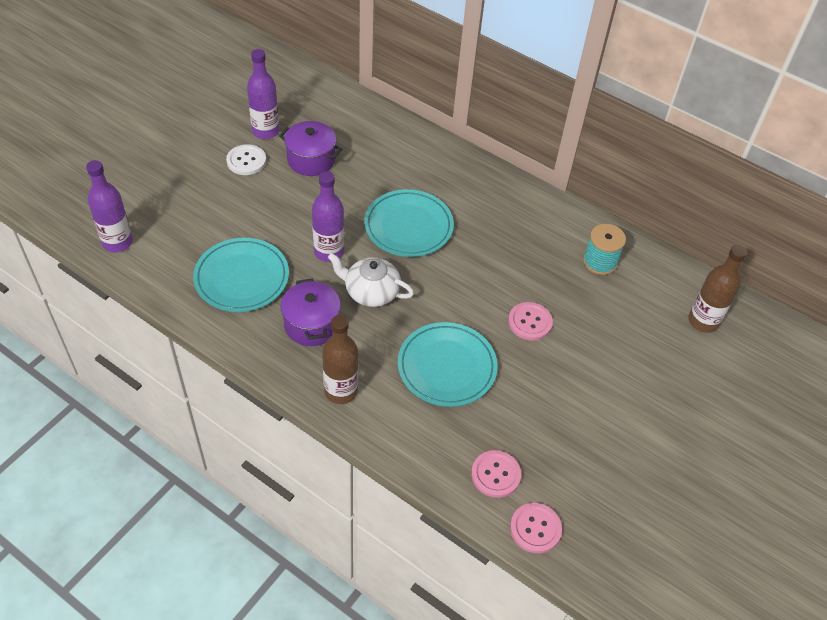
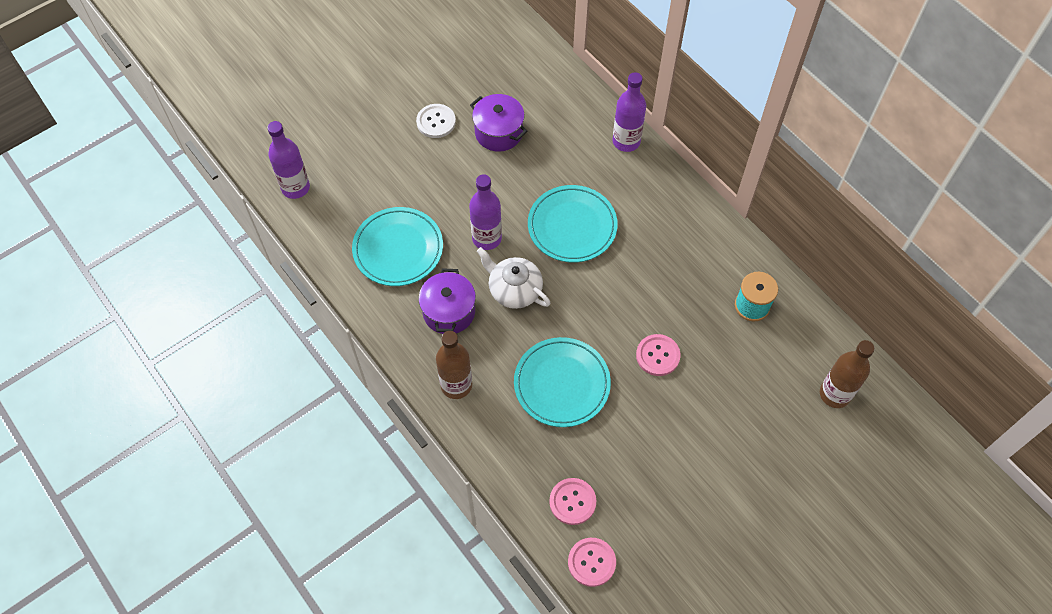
camera: 20 degrees right, 10 degrees up
(265, 131) = (463, 91): purple bottle -> purple bottle (626, 141)

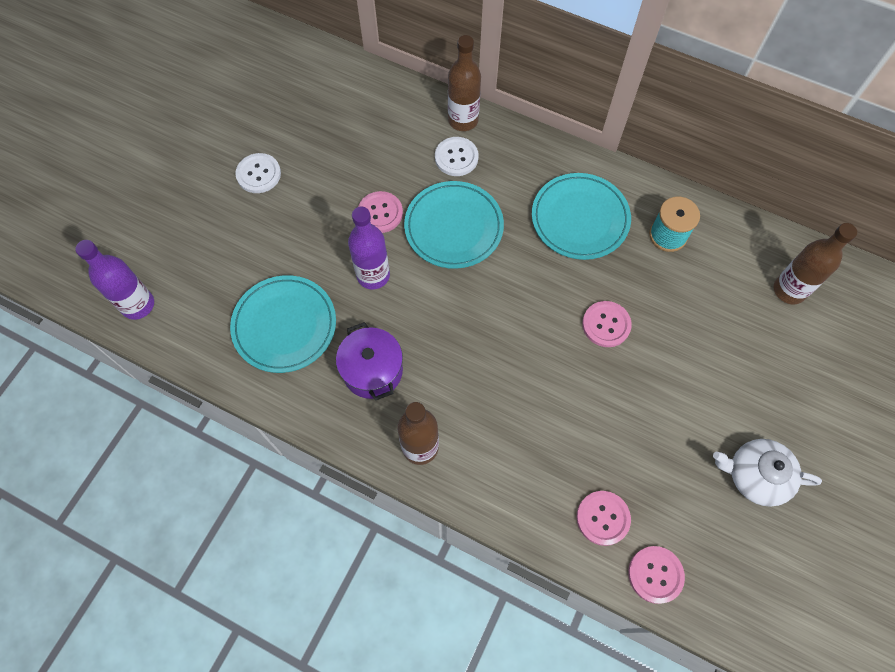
camera: 25 degrees left, 5 degrees up
(498, 132) = (330, 160): purple pot -> none
(514, 289) = (428, 317): white teapot -> white teapot (755, 476)
(517, 191) = (380, 213): none -> pink button
(562, 384) = (527, 396): turquoise plate -> turquoise plate (580, 219)
(604, 170) = (456, 157): none -> white button
(626, 141) = (463, 120): purple bottle -> brown bottle

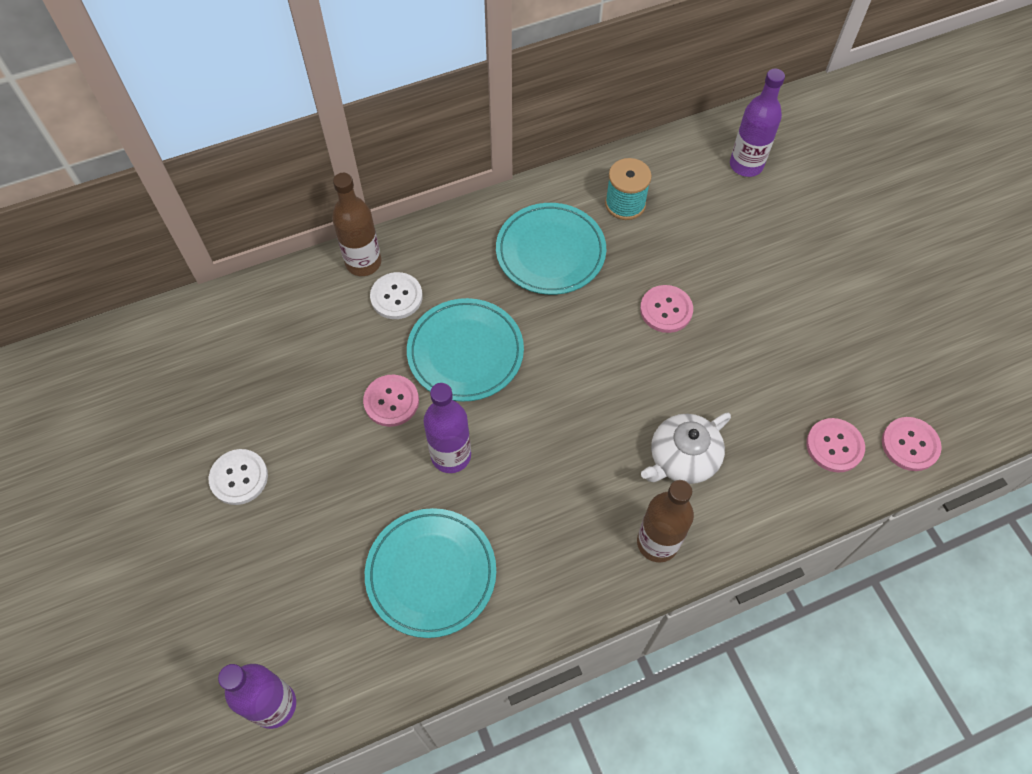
camera: 50 degrees left, 5 degrees down
(372, 370) = (548, 528): purple pot -> none
(755, 476) = (880, 310): white teapot -> white teapot (682, 458)
(789, 290) = (746, 165): brown bottle -> purple bottle

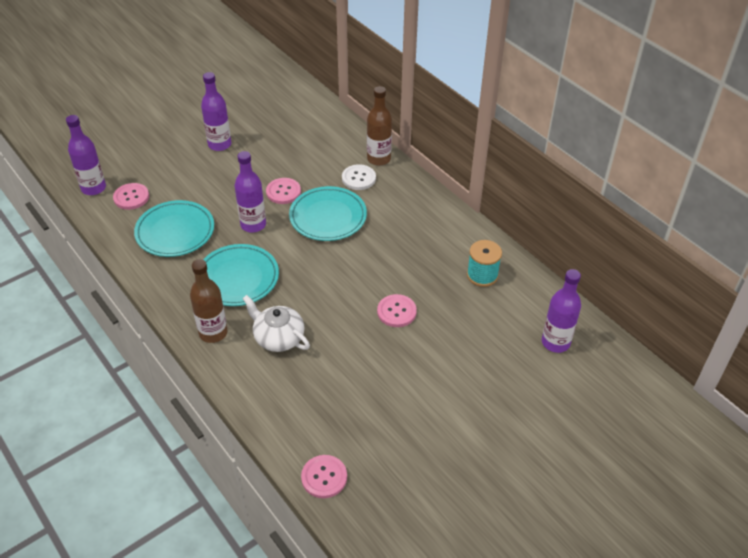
camera: 75 degrees right, 15 degrees down
(239, 477) = (219, 144): white button -> purple bottle
(550, 252) = (422, 243): turquoise plate -> turquoise plate (238, 278)
(834, 446) = (310, 426): pink button -> pink button (131, 197)

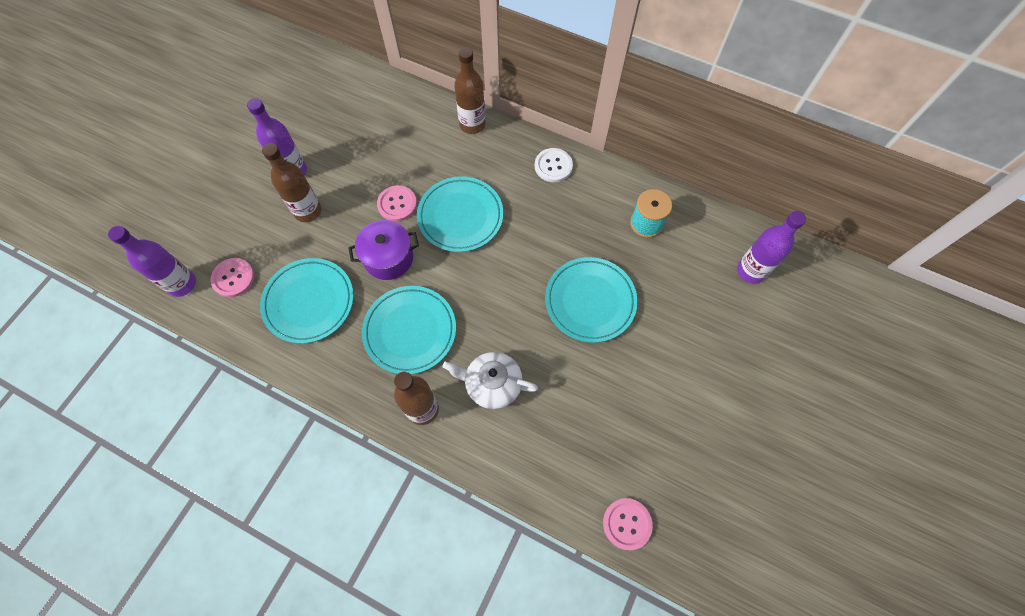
camera: 25 degrees left, 20 degrees up
(213, 174) = (308, 211): none -> brown bottle
(253, 225) = (388, 258): purple bottle -> purple pot
(358, 178) = (465, 156): white button -> white button (553, 166)
(396, 312) = (590, 301): pink button -> turquoise plate

